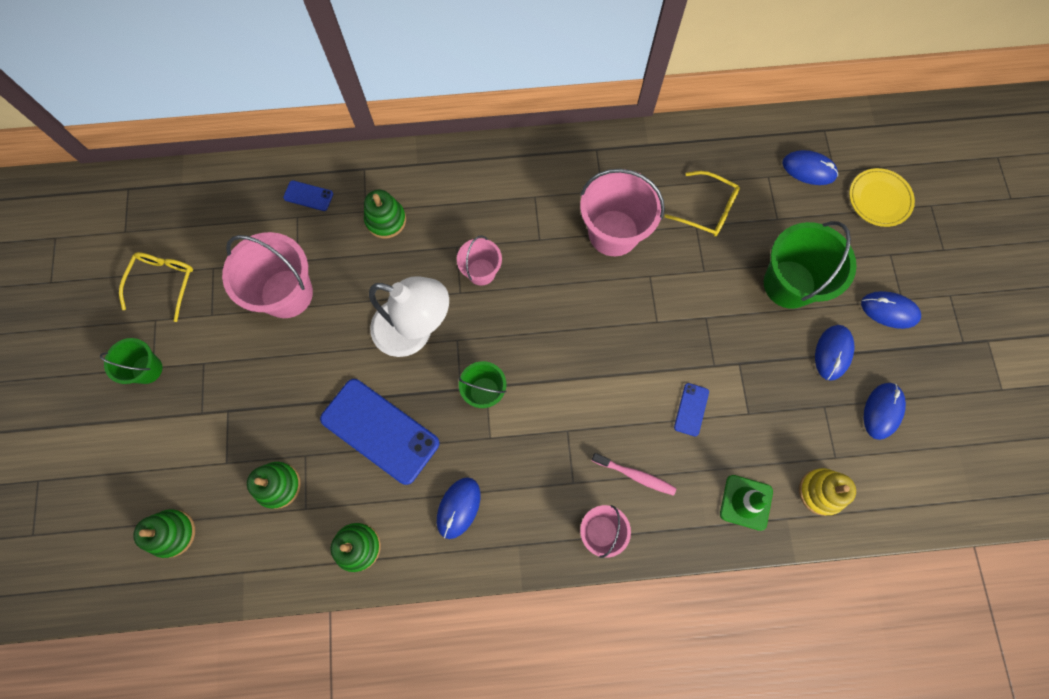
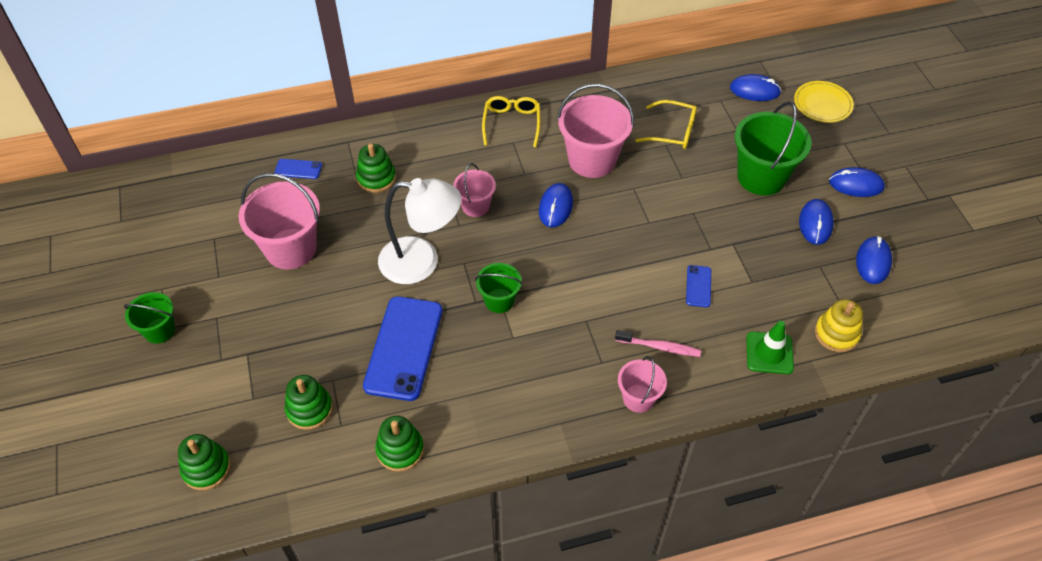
camera: 10 degrees left, 20 degrees down
(163, 283) = (166, 257): yellow glasses -> yellow glasses (511, 124)
(380, 431) = (403, 348): blue phone -> blue phone turned 75 degrees clockwise
(458, 508) = (494, 400): blue mouse -> blue mouse (555, 207)

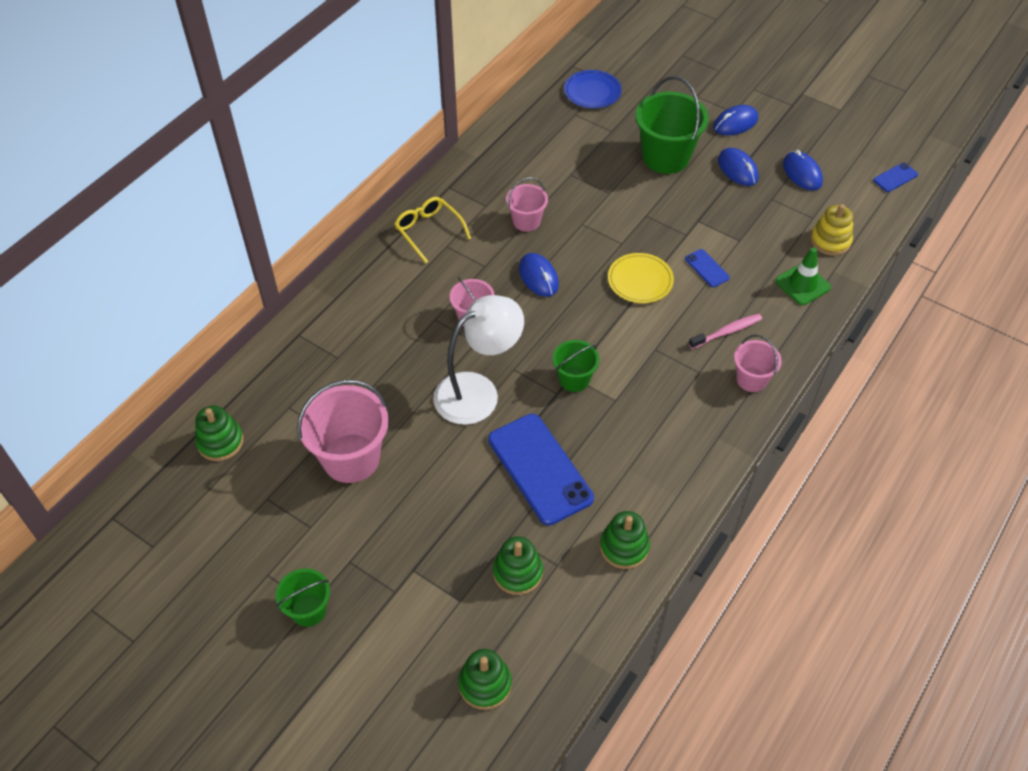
camera: 40 degrees left, 0 degrees up
(298, 169) = (279, 387): blue phone -> blue phone (895, 177)
(376, 178) = (361, 349): green stacking toy -> green stacking toy (220, 442)
(592, 160) = (526, 221): pink bucket -> pink bucket, size x0.56
(672, 131) = (564, 160): yellow glasses -> none
(754, 90) = (592, 92): blue mouse -> blue plate
(822, 104) = (652, 74): yellow plate -> yellow plate (640, 280)

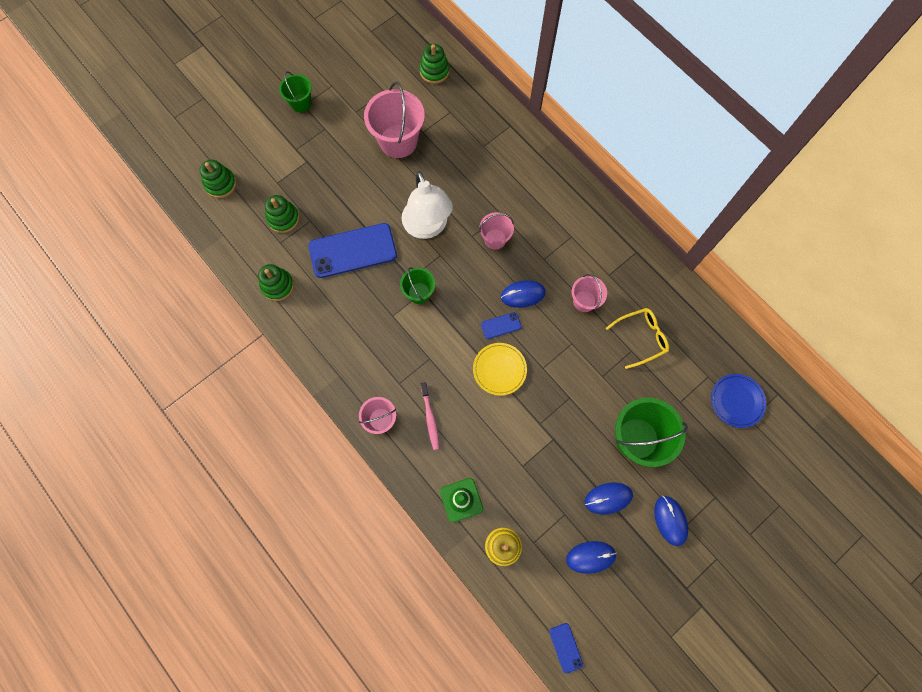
camera: 105 degrees right, 20 degrees up
(429, 231) = (590, 227): yellow glasses -> yellow glasses (641, 338)
(707, 268) = (499, 427): blue phone -> blue phone (501, 325)

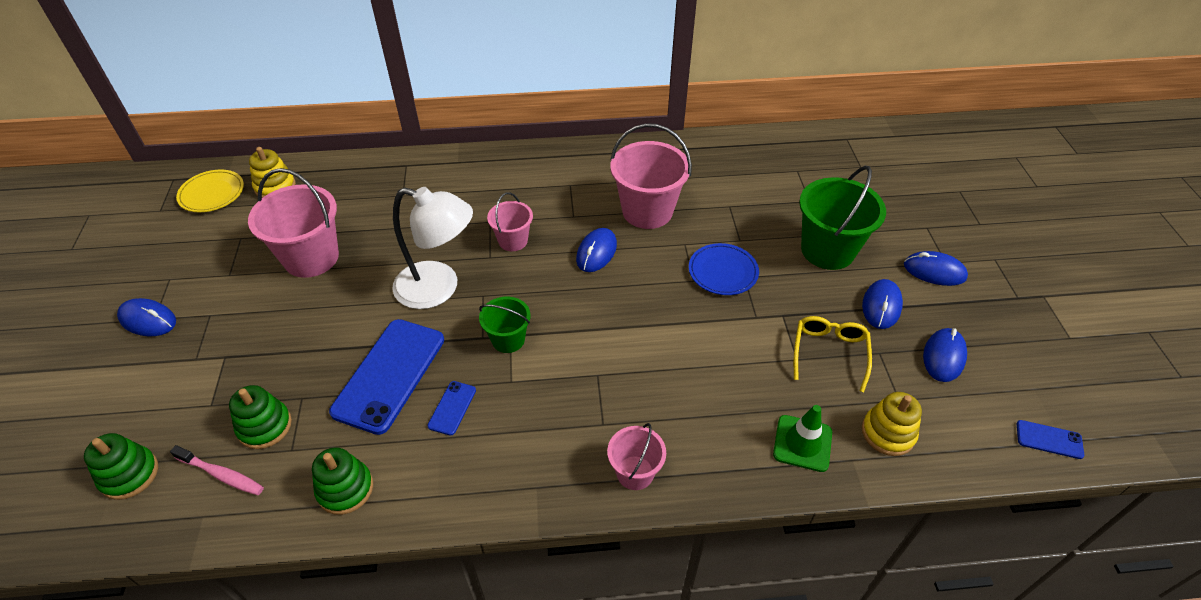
camera: 55 degrees left, 25 degrees down
(301, 103) = (148, 320): green bucket -> blue mouse
(430, 418) = (674, 417): pink toothbrush -> pink toothbrush (222, 475)
(434, 71) = (275, 187): green stacking toy -> yellow stacking toy
(499, 369) = (665, 317): yellow plate -> yellow plate (212, 193)
(501, 325) = (615, 288): blue phone -> blue phone (452, 408)
(584, 301) = (647, 211): pink bucket -> pink bucket, size x1.78
(641, 338) = (721, 193): yellow glasses -> yellow glasses (829, 353)
(737, 401) = (836, 165): blue plate -> blue plate (723, 271)

